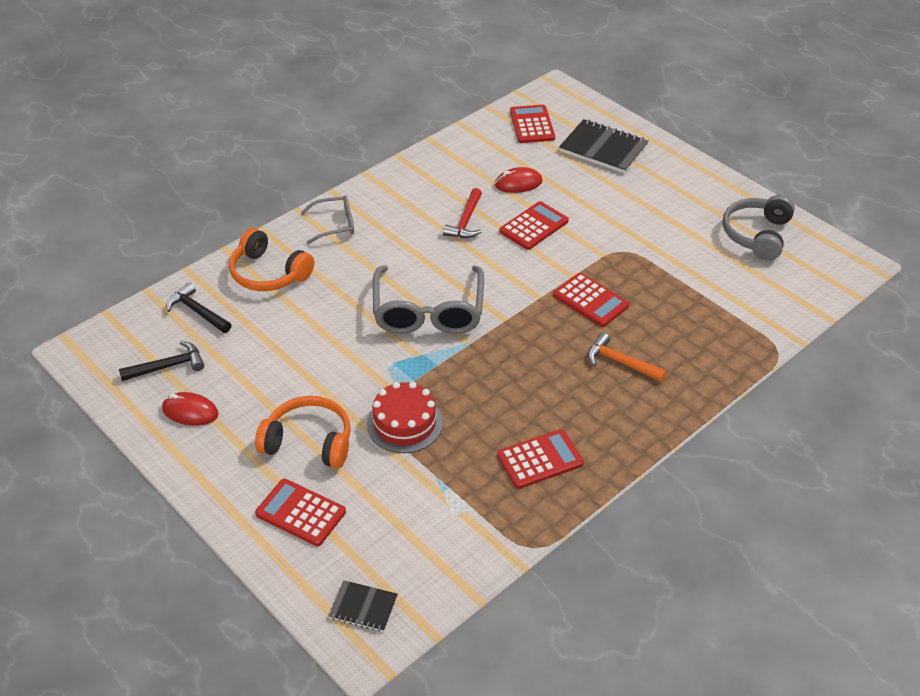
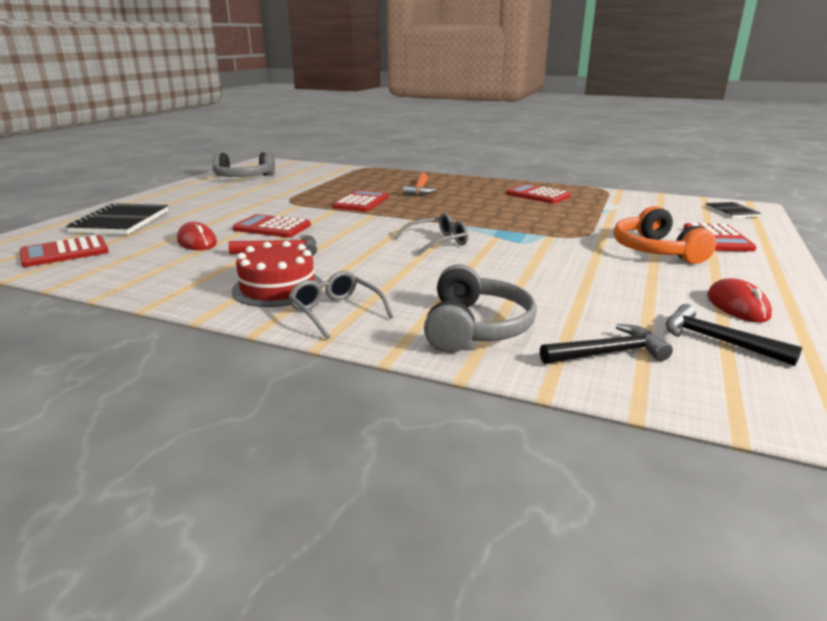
camera: 115 degrees left, 20 degrees down
(197, 312) = (608, 353): black hammer -> black hammer turned 120 degrees counterclockwise
(268, 273) = (475, 327): orange headphones -> grey headphones
(404, 423) = (575, 227): red cake -> red cake (278, 287)
(428, 312) = (438, 242): grey glasses -> grey glasses, size x0.53

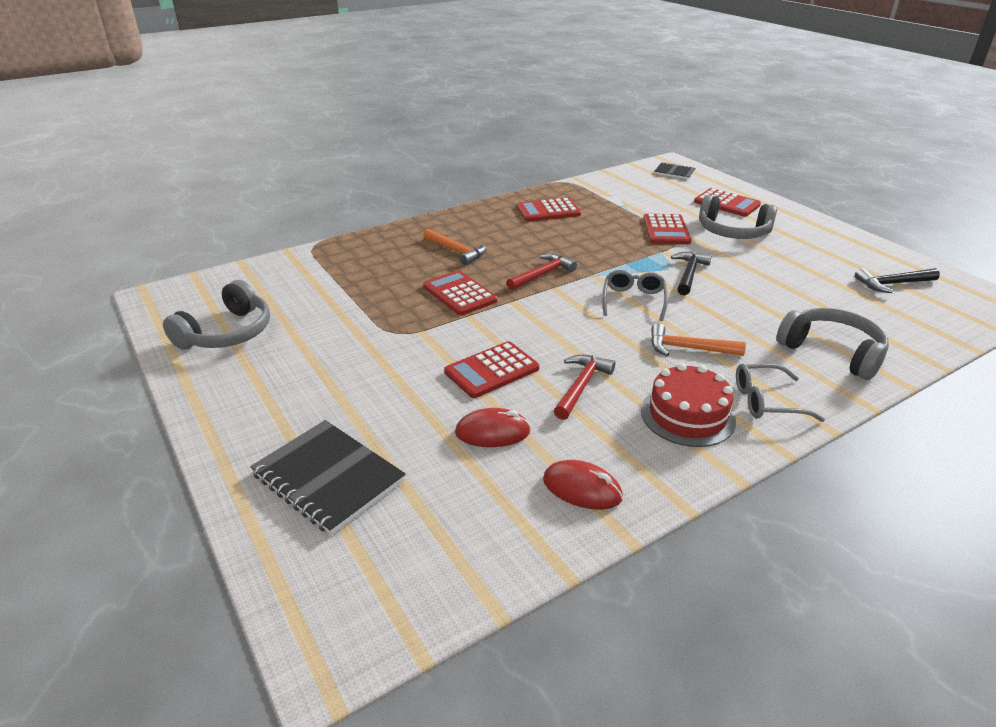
camera: 55 degrees left, 10 degrees up
(65, 252) = (427, 549): red calculator -> red calculator (666, 230)
(386, 271) = (688, 348): none -> orange hammer
(428, 213) = (542, 274): none -> red hammer
(608, 353) = (895, 323): black hammer -> black hammer (689, 274)
(655, 251) = (732, 232): orange headphones -> grey headphones
(737, 306) = (847, 255): red mouse -> red mouse (582, 489)

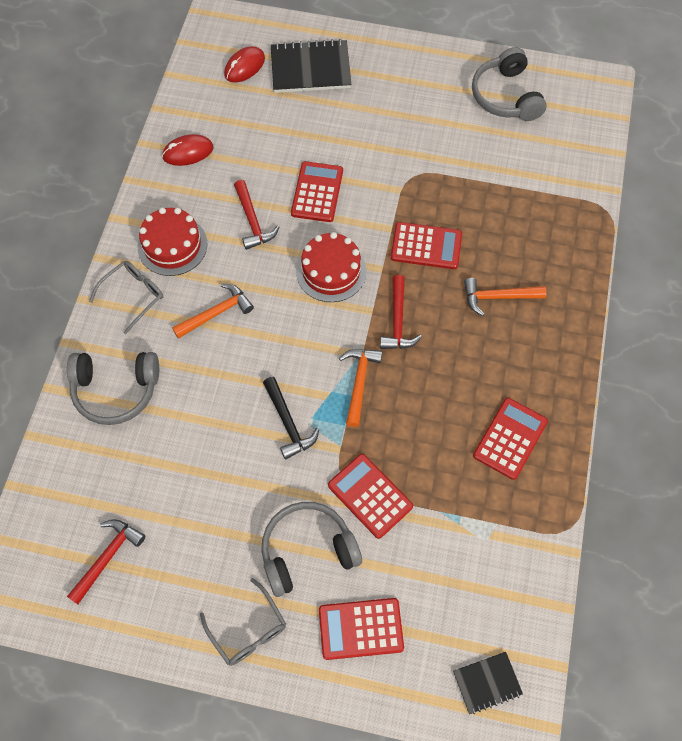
camera: 135 degrees right, 30 degrees up
(492, 432) = (266, 150): red mouse -> red mouse (244, 67)
(554, 320) = (331, 271): none -> red cake
(612, 265) = (359, 382): none -> orange hammer
(633, 300) = (299, 343): grey glasses -> grey glasses (248, 630)
(893, 284) = (107, 557): black hammer -> red hammer

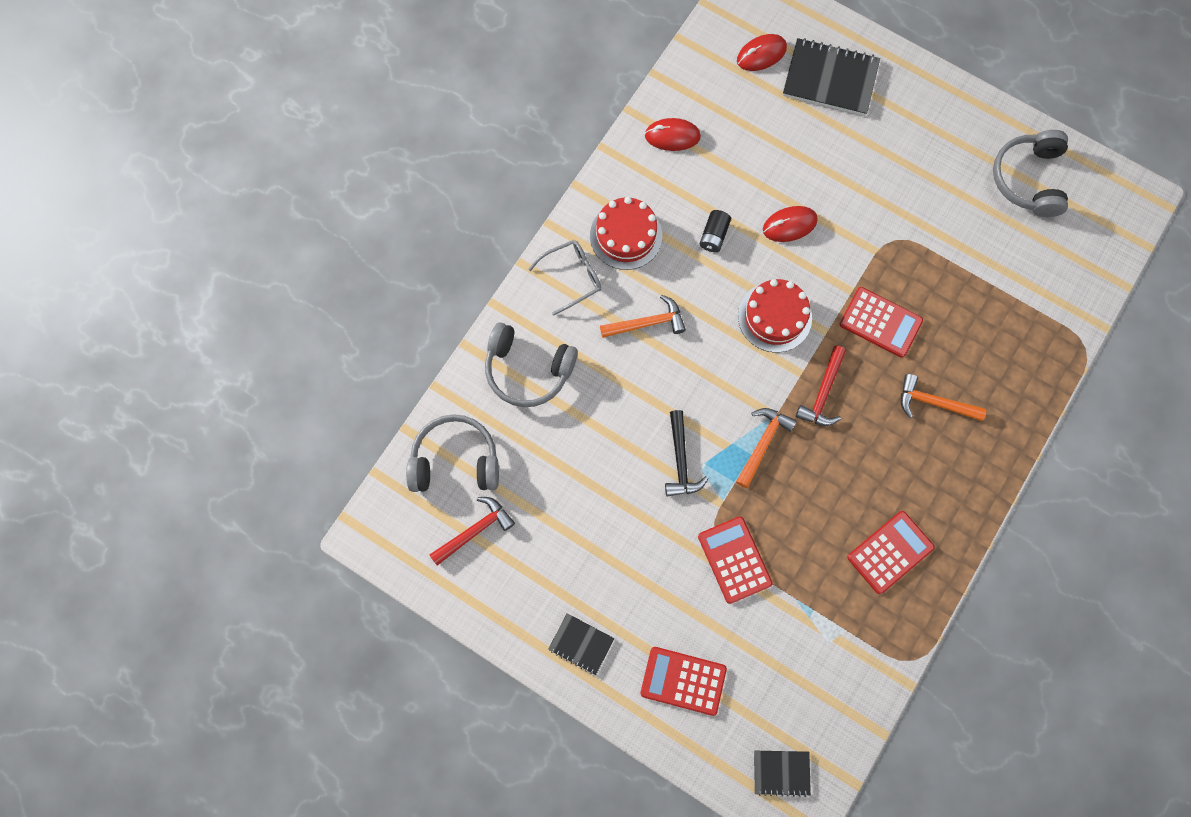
camera: 20 degrees right, 10 degrees up
(248, 630) = (581, 644): grey glasses -> black notebook
(252, 221) = (714, 235): red hammer -> black battery
(307, 551) = (658, 591): grey headphones -> grey headphones (455, 460)
(317, 192) = (789, 225): red calculator -> red mouse

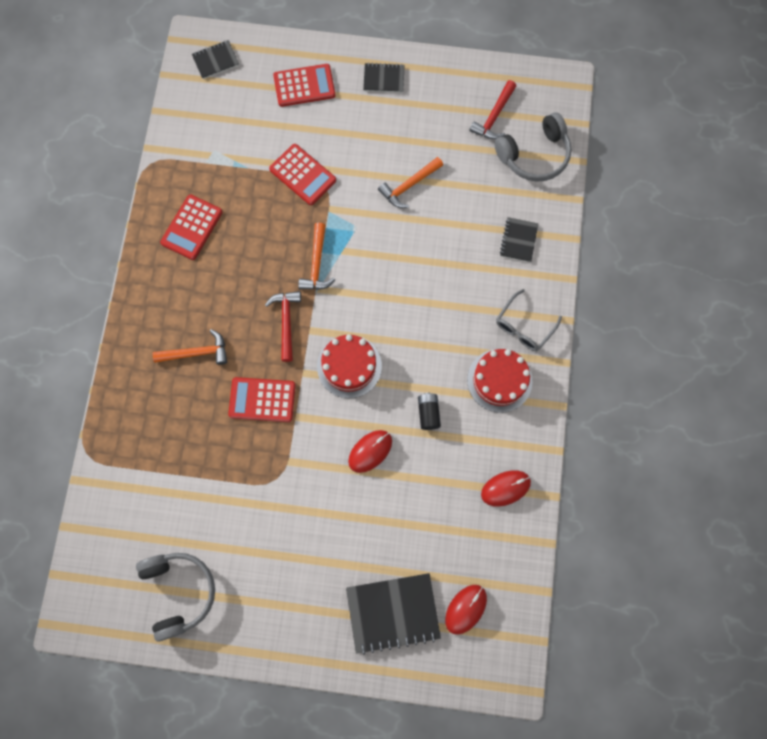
camera: 155 degrees right, 0 degrees up
(528, 370) = (518, 240): grey headphones -> black notebook
(647, 323) = (447, 316): orange hammer -> orange hammer (409, 186)
(681, 460) = (372, 225): black hammer -> none

